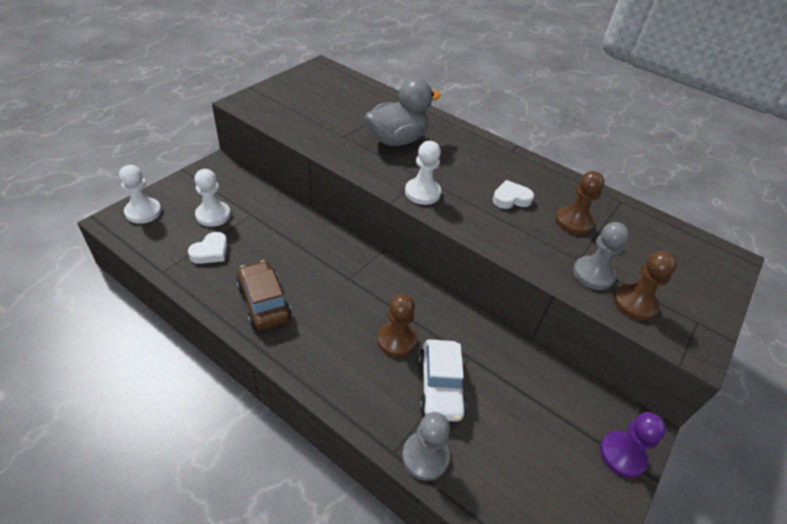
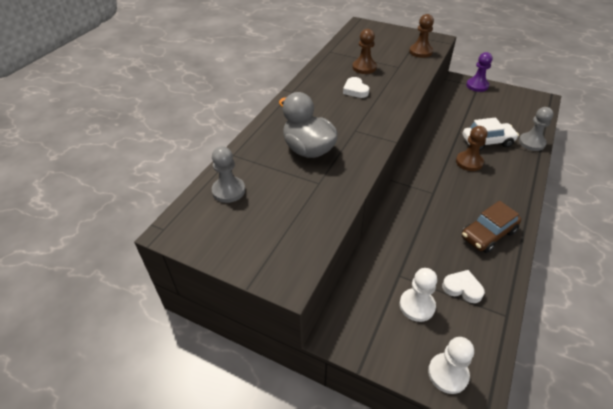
camera: 95 degrees left, 0 degrees up
(422, 193) = (374, 128): white pawn -> none
(593, 274) = (408, 62): grey pawn -> grey pawn (228, 191)

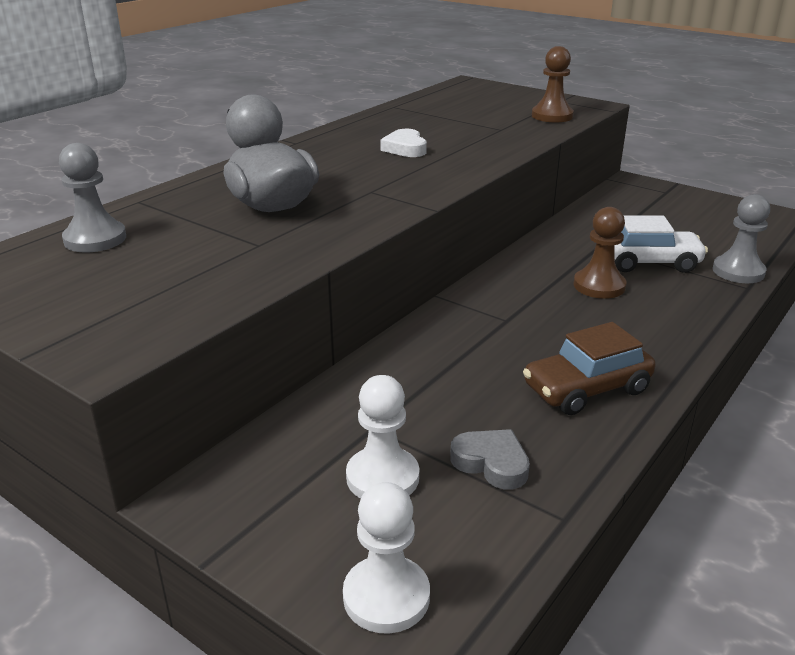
camera: 10 degrees right, 15 degrees down
(364, 67) = (439, 126): brown pawn -> none
(462, 288) = (491, 463): white heart -> grey heart
(477, 86) = (665, 191): purple pawn -> none

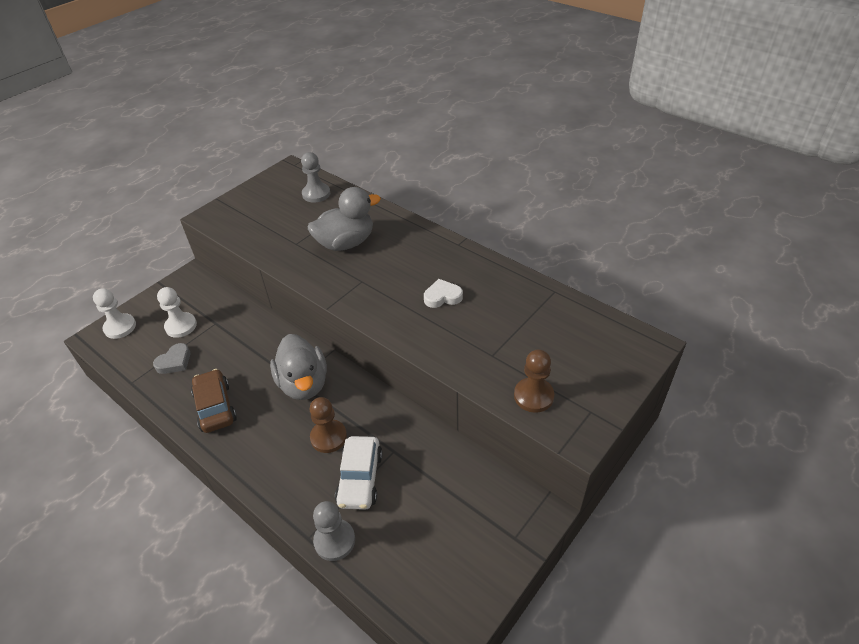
camera: 95 degrees right, 15 degrees up
(511, 312) = (304, 384): none -> grey duck

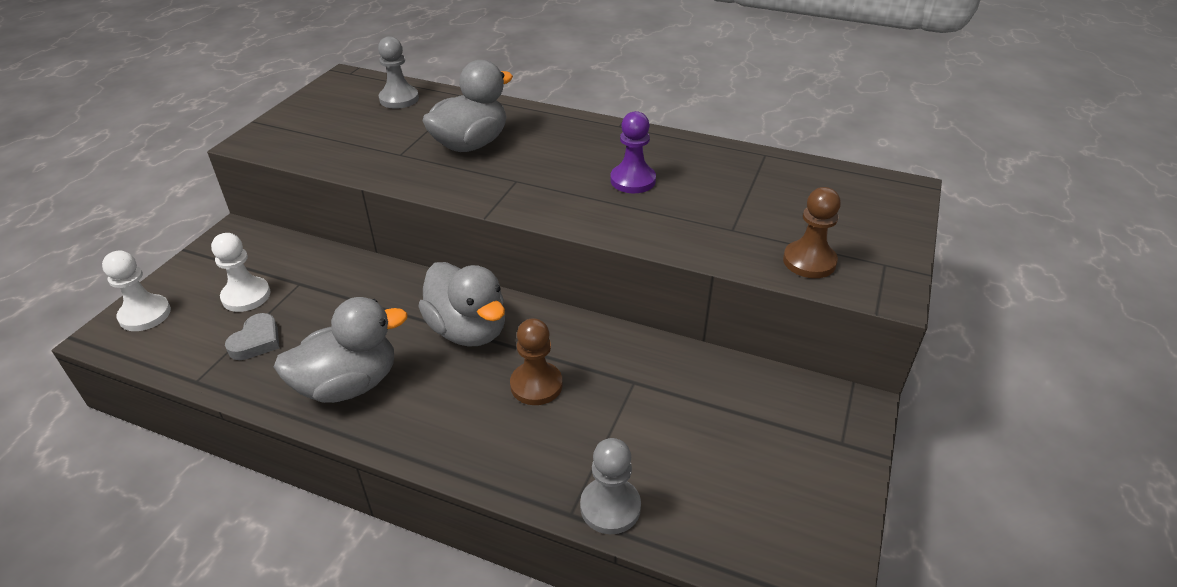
camera: 20 degrees left, 5 degrees down
(215, 407) = (349, 384): brown car -> grey duck
(360, 479) = (606, 424): white car -> none
(442, 297) = (633, 180): white heart -> purple pawn

